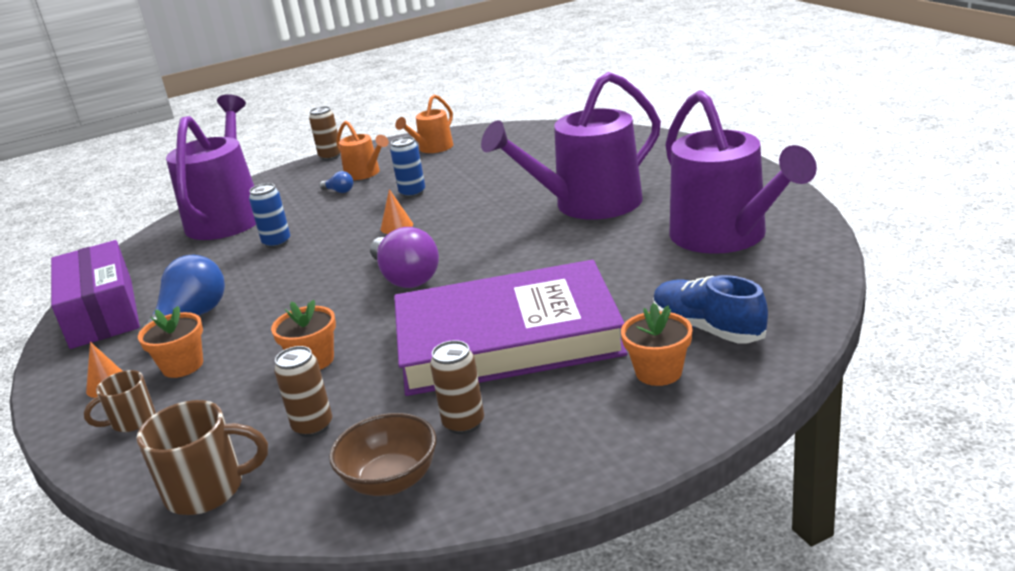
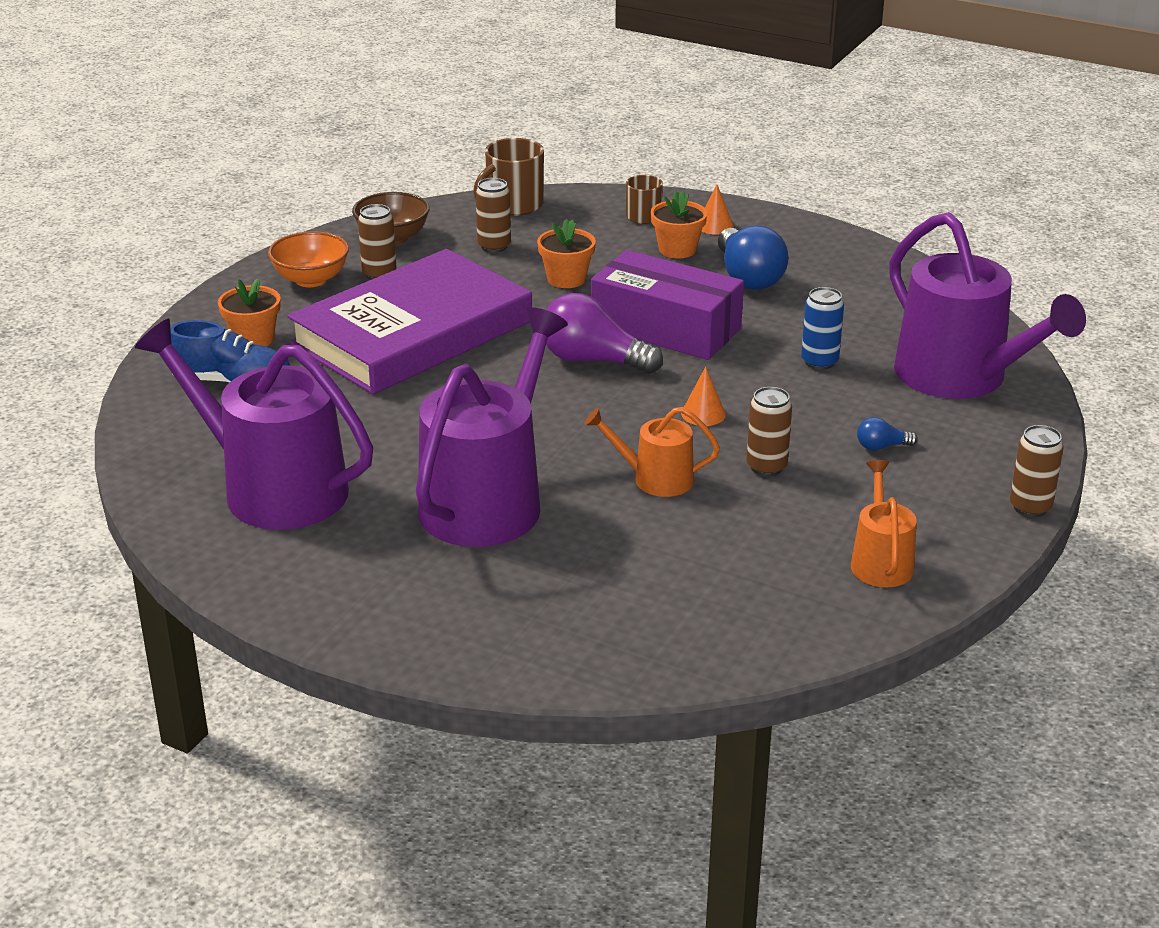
camera: 140 degrees right, 5 degrees up
(102, 313) = (854, 261): purple box -> purple box (665, 328)
(365, 173) = (902, 485): orange watering can -> orange watering can (655, 479)
(412, 193) = (766, 467): blue can -> brown can
(540, 439) = (311, 279): none -> orange bowl

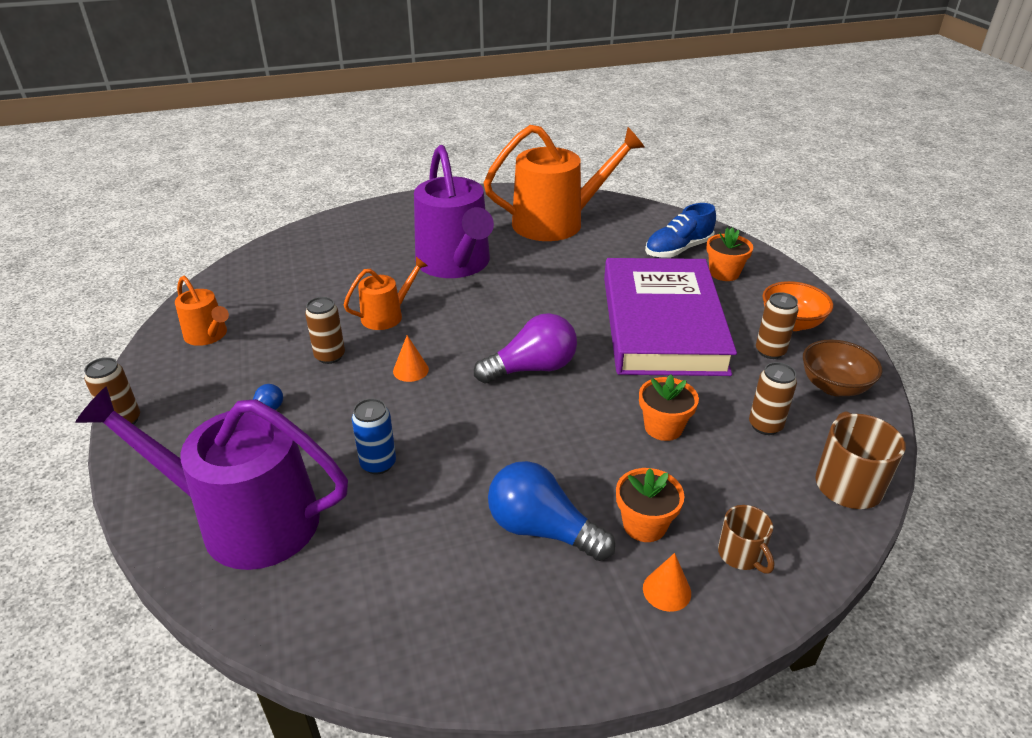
camera: 135 degrees right, 5 degrees up
(273, 488) = (556, 222): purple watering can -> orange watering can
(665, 328) = (527, 425): purple box -> none

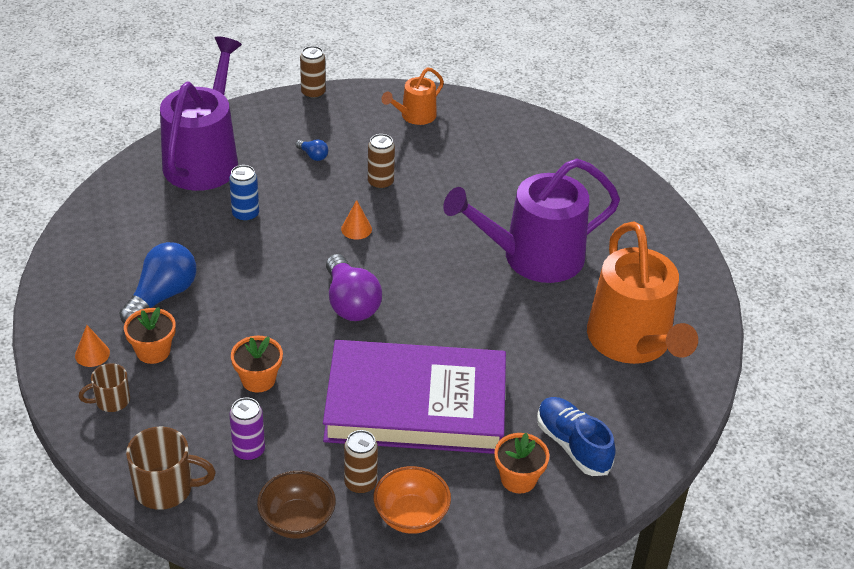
camera: 90 degrees right, 5 degrees up
(387, 316) = (439, 212): orange watering can -> none
(765, 425) = (249, 451): brown can -> purple can

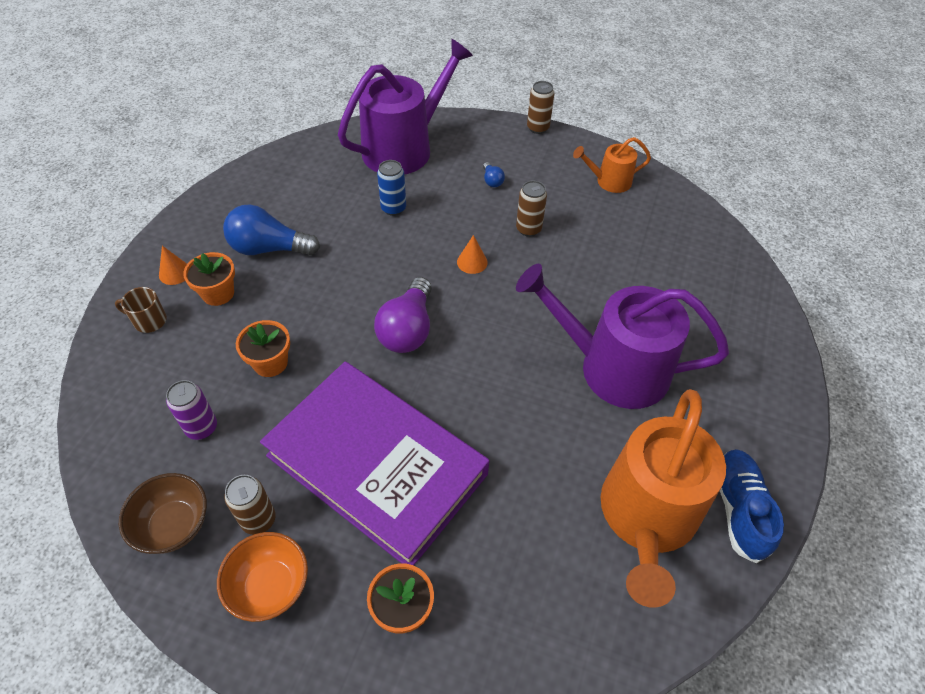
camera: 35 degrees right, 10 degrees up
(162, 296) = (269, 248): blue light bulb -> blue light bulb turned 150 degrees counterclockwise
(166, 488) = (110, 425): brown mug -> none
(573, 445) = (489, 605): blue shoe -> blue shoe (739, 509)

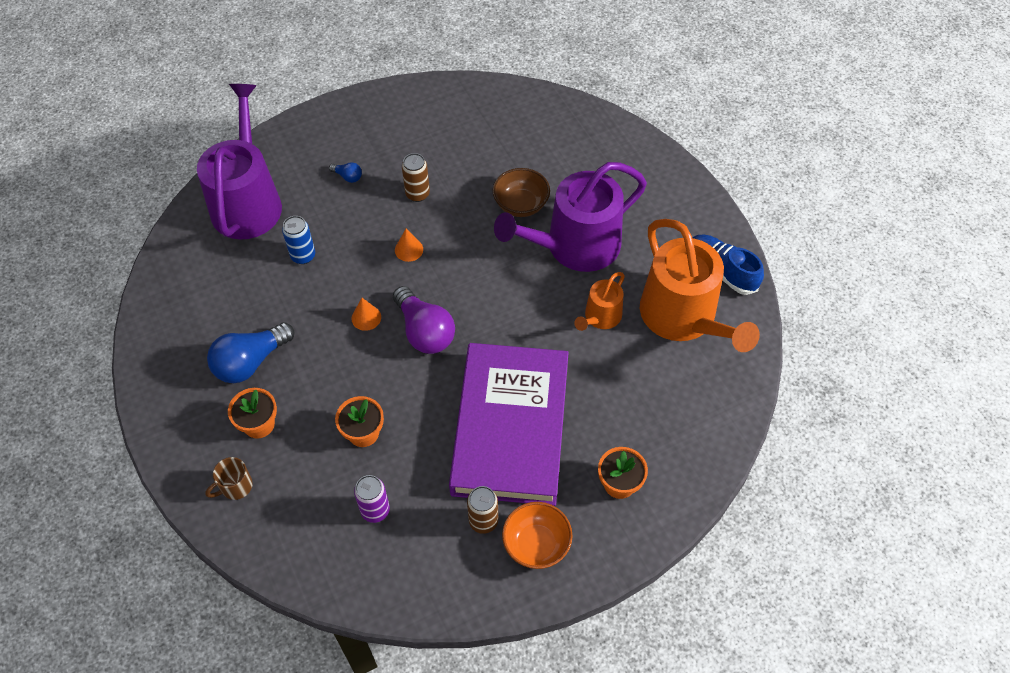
camera: 45 degrees left, 5 degrees up
(174, 525) = (438, 573): brown bowl -> brown bowl (521, 205)
(175, 273) = (203, 440): orange cone -> orange cone (366, 317)
(376, 465) = (511, 427): purple book -> purple book turned 75 degrees counterclockwise
(538, 128) = (329, 106): brown can -> none
(609, 181) = (430, 113): orange watering can -> orange watering can (600, 317)

